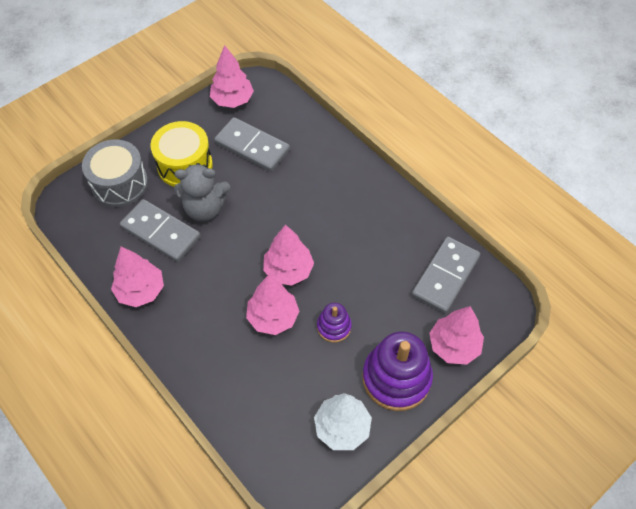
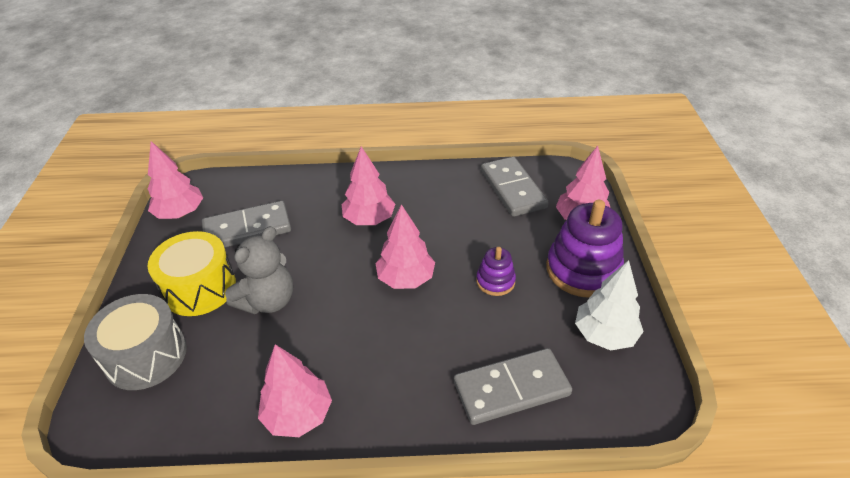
camera: 50 degrees left, 15 degrees down
(161, 232) = (250, 354): grey domino -> grey domino (511, 389)
(273, 317) = (444, 319): pink tree -> pink tree (369, 219)

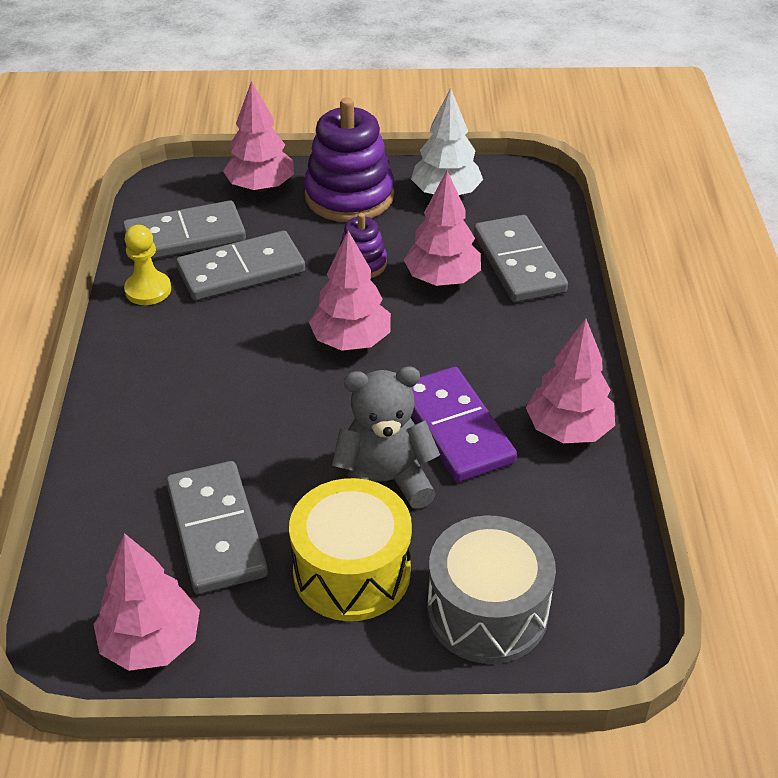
camera: 90 degrees left, 0 degrees up
(268, 301) = (384, 482): grey teddy bear -> grey teddy bear turned 45 degrees counterclockwise
(311, 340) = (455, 428): none -> purple domino
(369, 219) = (222, 380): pink tree -> pink tree (442, 279)
(455, 180) = (148, 290): none -> yellow pawn
(479, 218) = (241, 271): none -> grey domino

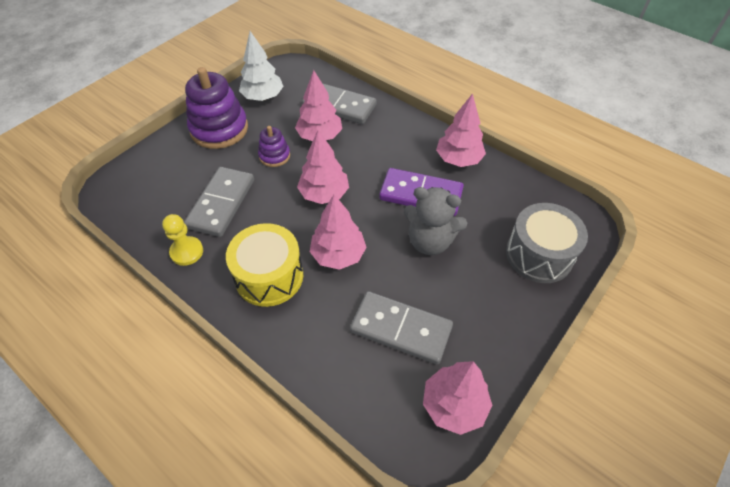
camera: 50 degrees left, 10 degrees up
(185, 237) = (163, 210): grey domino -> none
(261, 187) = (166, 156): pink tree -> pink tree (338, 255)
(352, 572) = (476, 289): yellow drum -> yellow drum (269, 276)
(384, 482) = (430, 241): grey teddy bear -> grey teddy bear turned 105 degrees counterclockwise

